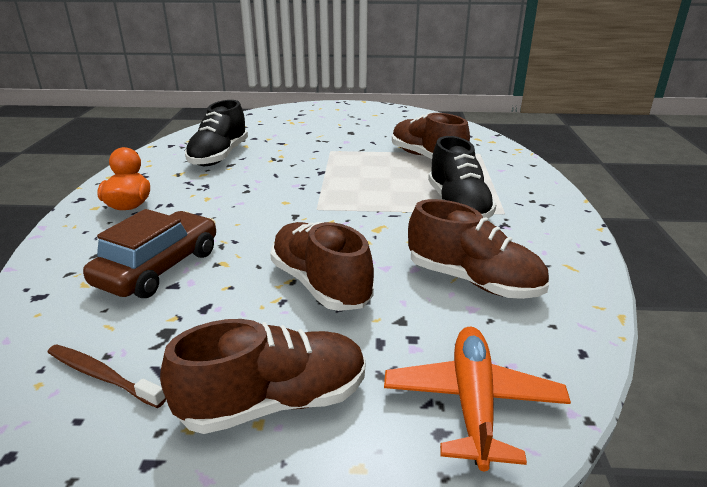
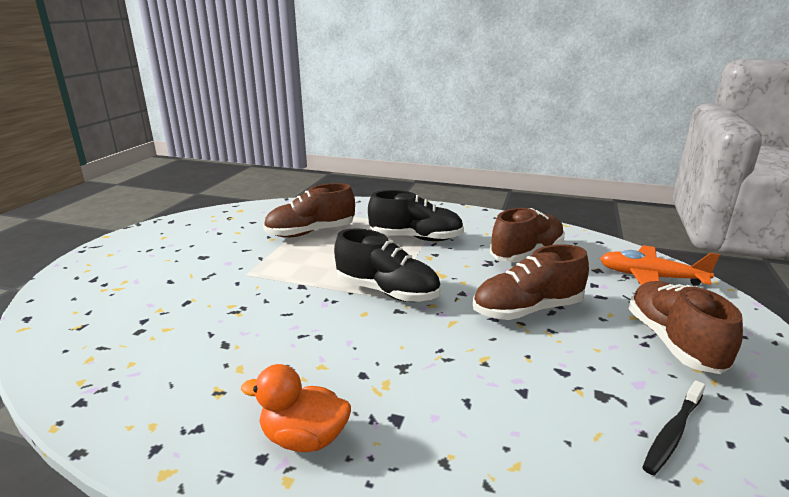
camera: 75 degrees left, 5 degrees down
(102, 376) = (672, 433): brown toothbrush -> black toothbrush
(159, 268) = (487, 403): brown car -> none
(219, 156) = (186, 352): black shoe -> black shoe (387, 292)

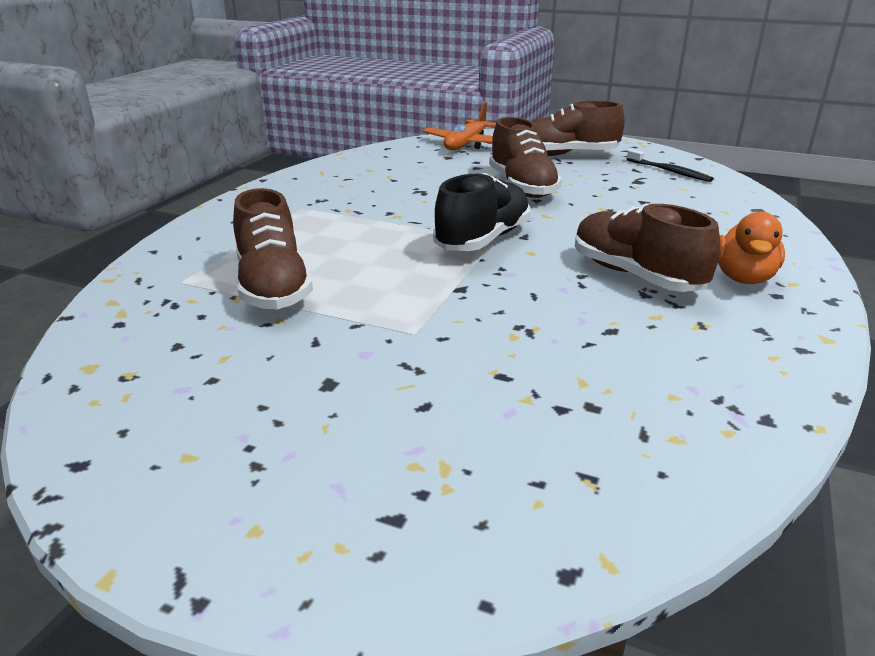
camera: 85 degrees left, 5 degrees up
(416, 238) = (337, 219): black shoe -> none
(526, 254) = (405, 175): brown shoe -> brown shoe (635, 275)

